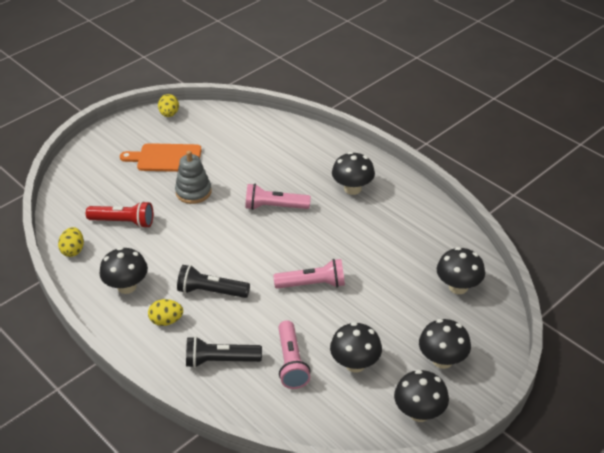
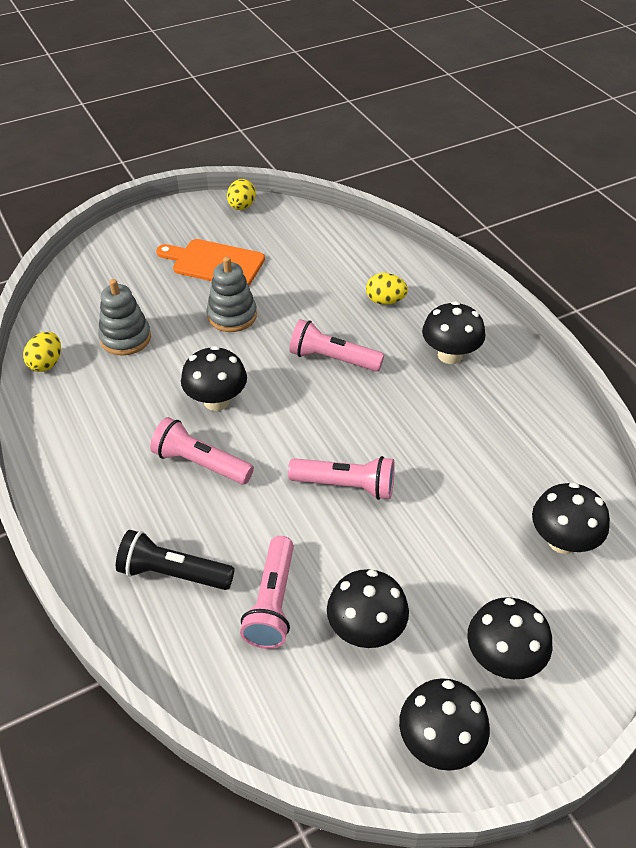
camera: 15 degrees right, 5 degrees up
(123, 222) = (125, 338): red flashlight -> grey stacking toy
(127, 286) = (92, 430): black mushroom -> black mushroom (216, 401)
(166, 321) = (123, 493): yellow egg -> yellow egg (385, 301)
(211, 291) = (201, 463): black flashlight -> pink flashlight

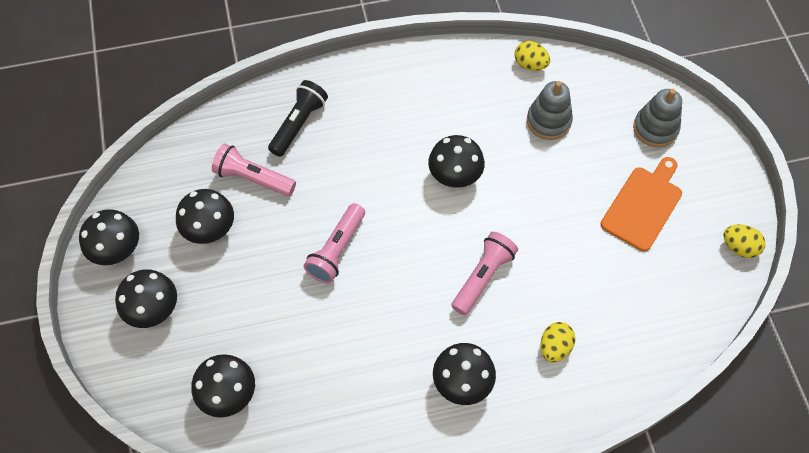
camera: 105 degrees right, 15 degrees up
(201, 463) = (391, 155): pink flashlight -> none
(232, 316) = (561, 206): grey stacking toy -> grey stacking toy (655, 128)

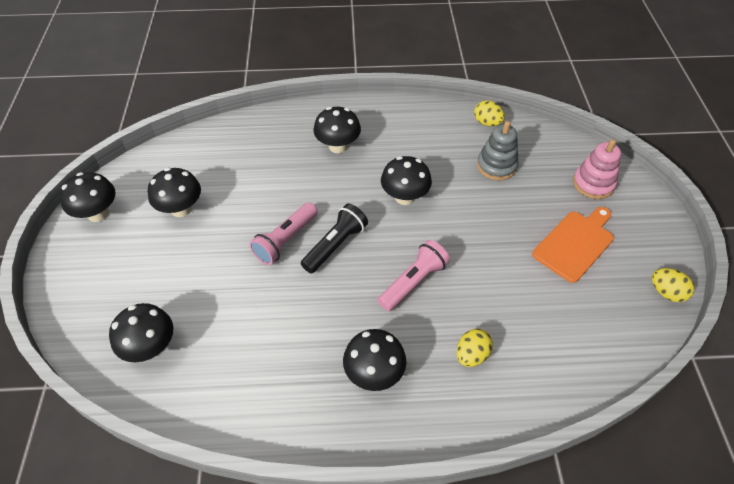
camera: 10 degrees right, 10 degrees down
(154, 310) = (110, 265): black mushroom -> black mushroom (338, 146)
(253, 178) = (230, 175): pink flashlight -> none
(298, 124) = (280, 141): black flashlight -> black flashlight (335, 245)
(655, 128) = (593, 184): grey stacking toy -> pink stacking toy

